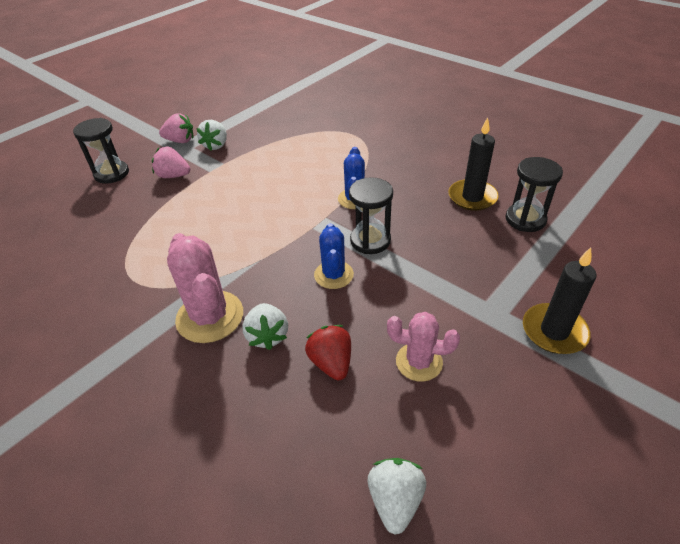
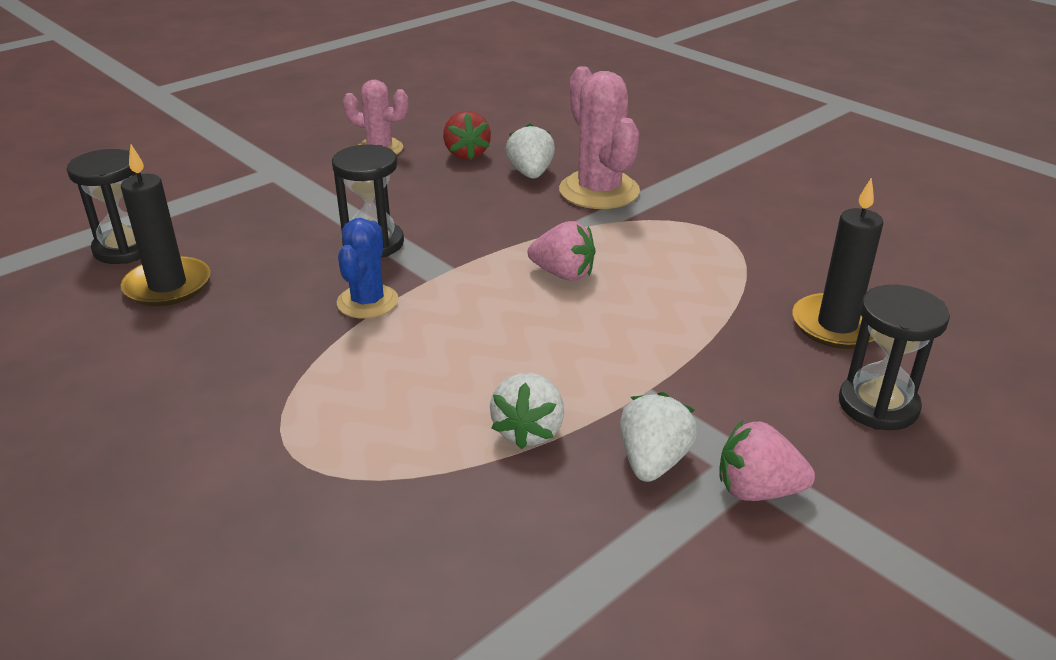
camera: 175 degrees left, 10 degrees down
(173, 176) = (728, 385): pink strawberry -> pink strawberry (563, 274)
(333, 275) = (440, 213): blue cactus -> none
(395, 500) = (440, 99): white strawberry -> white strawberry (529, 431)
(554, 331) = (227, 156): black candle -> black candle (837, 325)

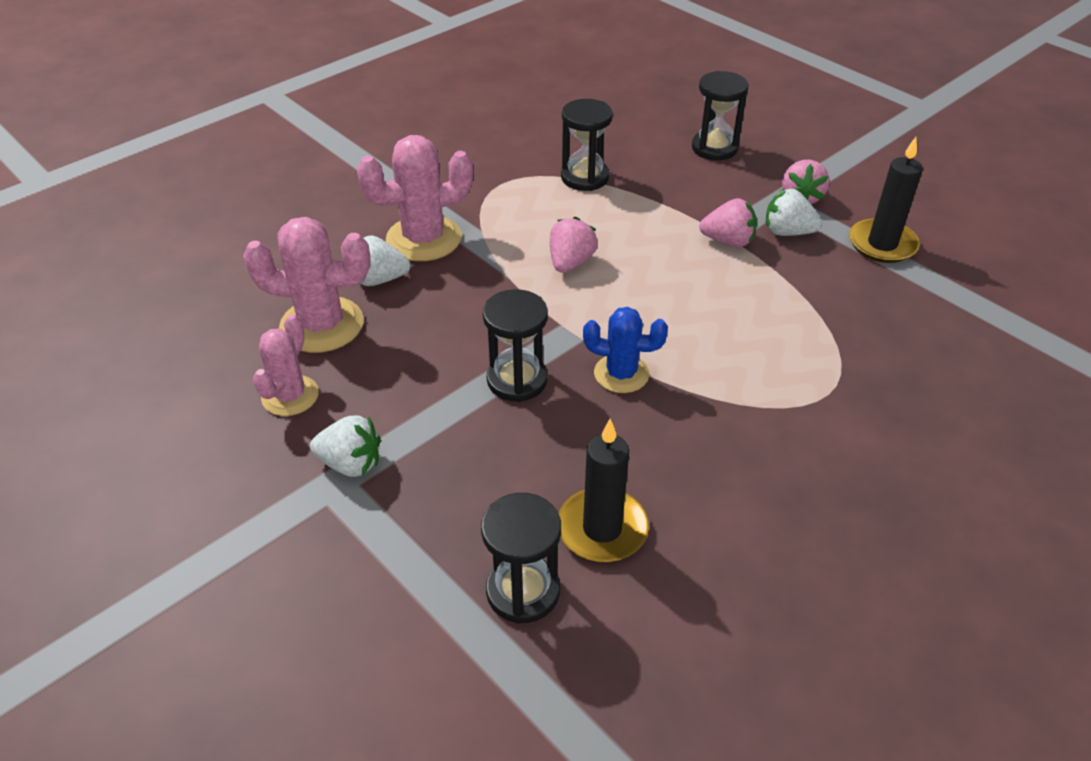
camera: 90 degrees left, 10 degrees up
(466, 154) = (322, 325): red strawberry -> pink cactus
(529, 431) = (772, 281): white strawberry -> white strawberry (351, 464)
(621, 398) = (728, 241): none -> pink strawberry
(748, 286) = (585, 177): none -> black hourglass
(837, 325) = (632, 149): black candle -> black candle (882, 244)

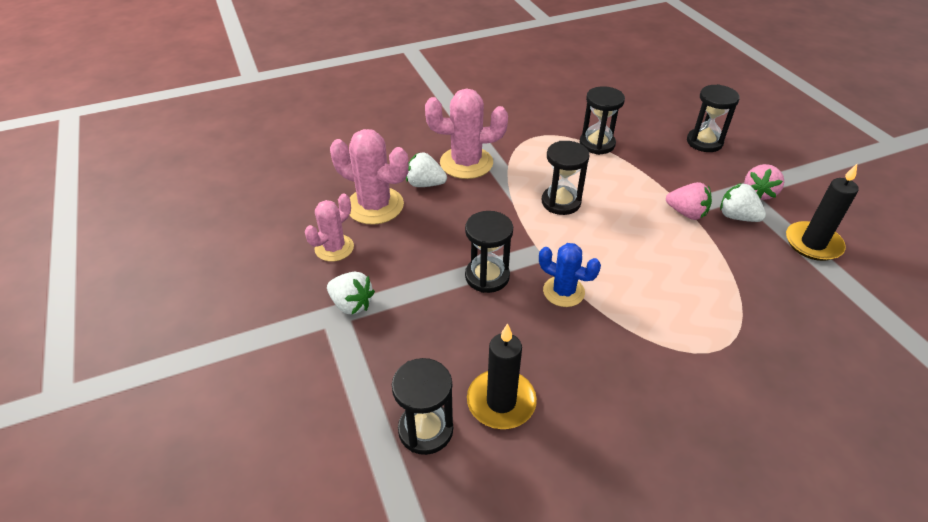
camera: 20 degrees right, 0 degrees up
(570, 262) = (561, 202): pink strawberry -> black hourglass

